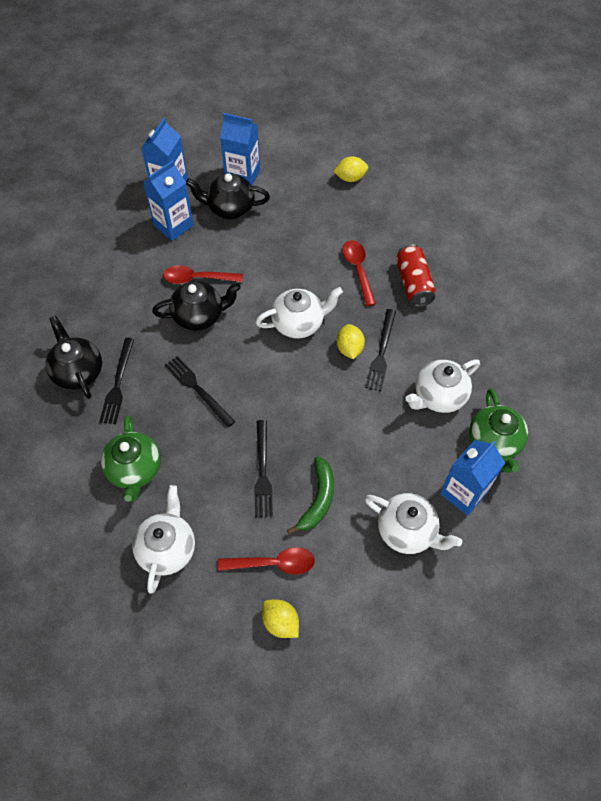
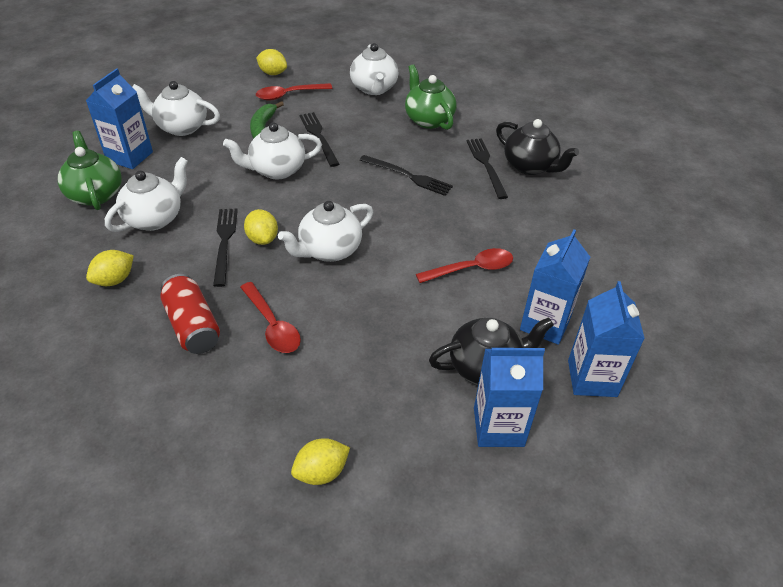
camera: 160 degrees right, 15 degrees down
(199, 316) = (445, 233): black teapot -> none
(318, 431) = (276, 170): none -> white teapot
(470, 337) = (114, 280): none -> yellow lemon

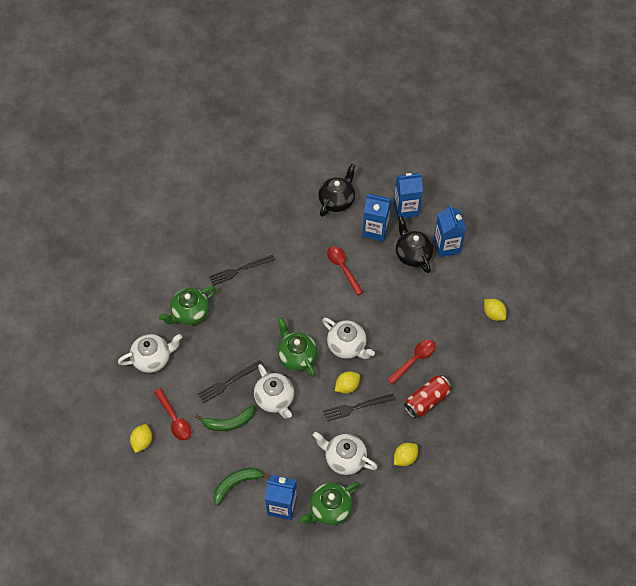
camera: 100 degrees left, 15 degrees up
(114, 280) = (405, 458): yellow lemon -> yellow lemon turned 75 degrees counterclockwise
(181, 127) = (236, 484): white teapot -> green banana
(332, 198) = (297, 356): none -> green teapot
(408, 176) = (262, 315): black fork -> none
(530, 166) = (234, 244): black teapot -> black teapot (337, 201)

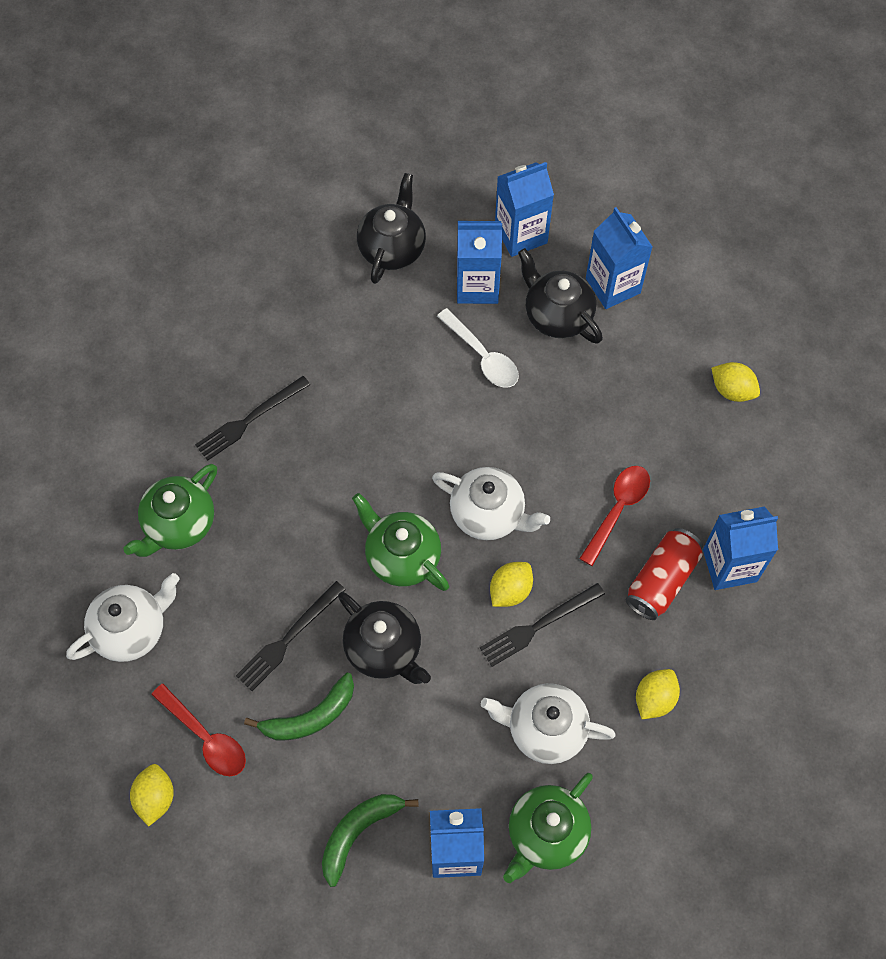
camera: 15 degrees left, 5 degrees up
(275, 399) = (384, 649): white teapot -> black teapot
(343, 268) = (439, 370): red spoon -> none
(367, 266) = (483, 356): none -> white spoon
(464, 402) = (729, 565): none -> blue carton

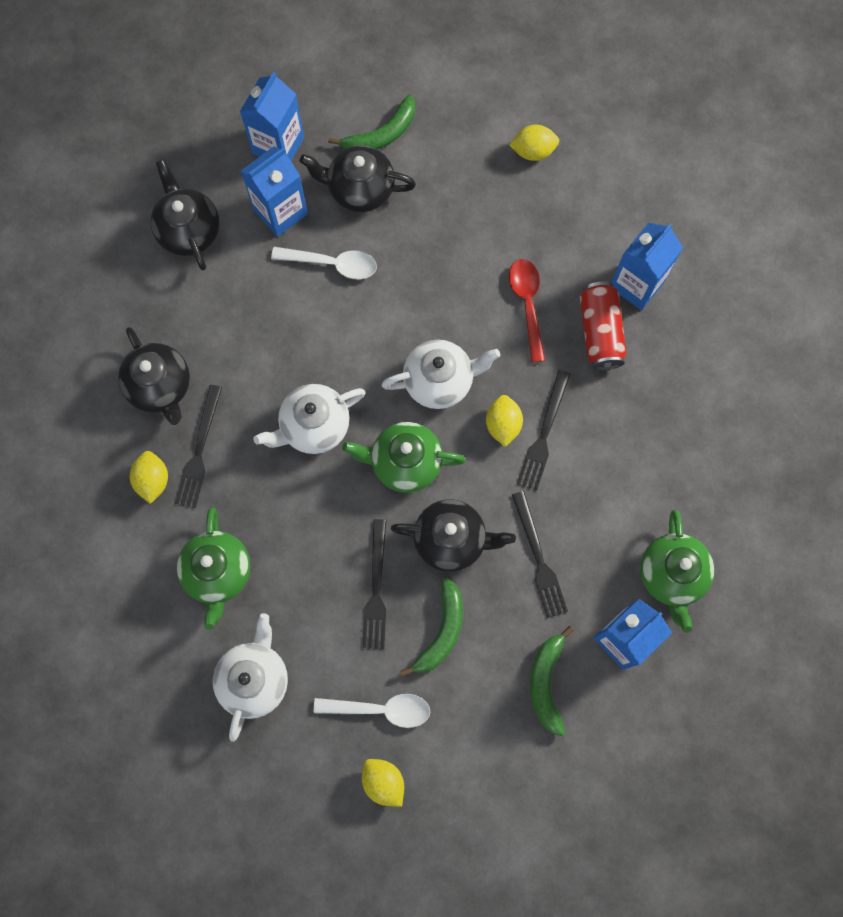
camera: 40 degrees left, 10 degrees up
(206, 737) = (380, 709): red spoon -> white spoon
(264, 348) = (160, 386): none -> black teapot
(443, 724) = (539, 558): none -> black fork
(545, 729) = (610, 503): white teapot -> white teapot (314, 426)
(613, 285) = (381, 134): blue carton -> green banana
(654, 699) = (665, 421): yellow lemon -> yellow lemon (153, 480)

